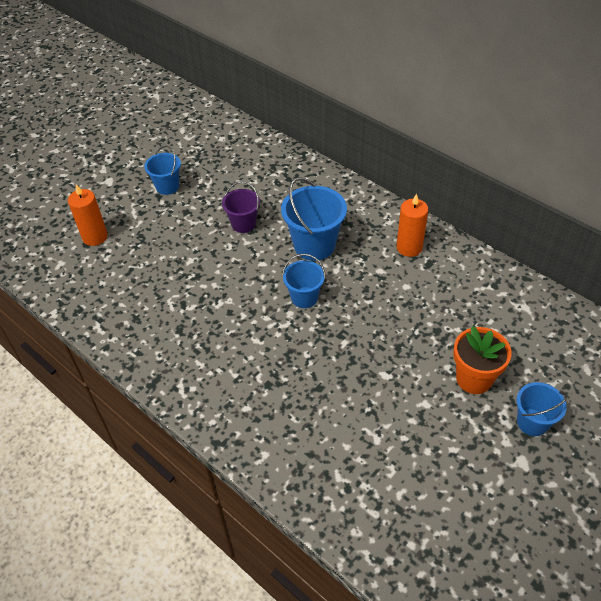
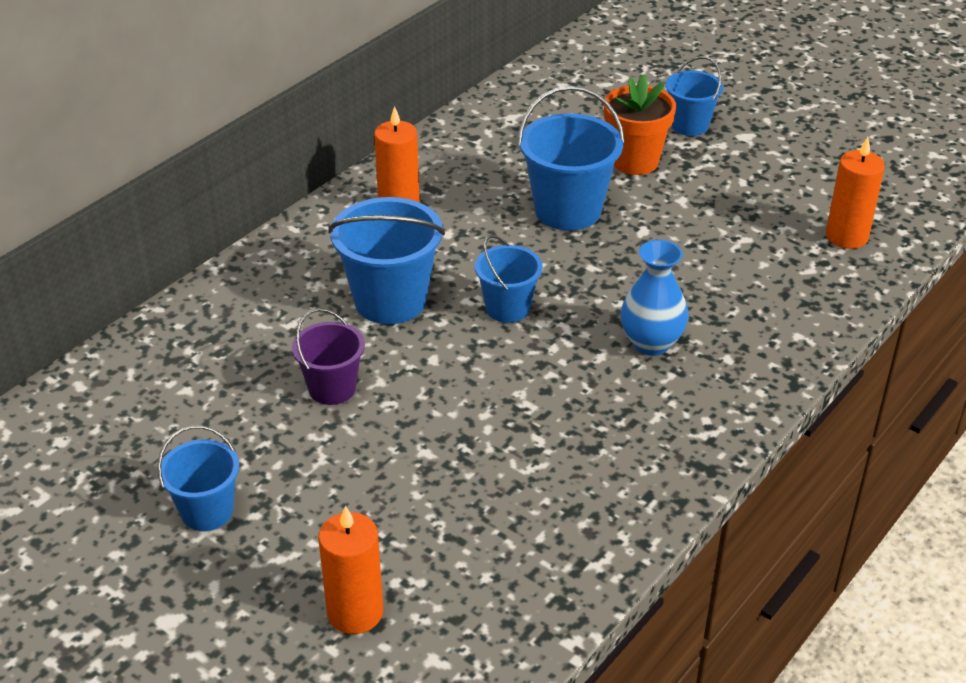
camera: 95 degrees left, 10 degrees down
(265, 367) = (651, 343): none -> blue vase
(381, 513) = (846, 236): none -> orange candle
(408, 333) = (568, 210): none -> blue bucket

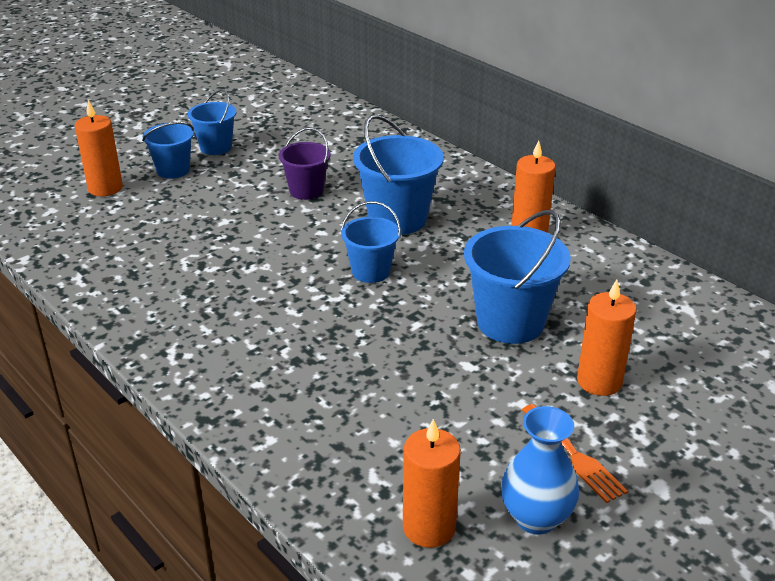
camera: 100 degrees right, 5 degrees down
(635, 161) = (599, 381): orange flower pot -> orange candle
(651, 343) = (296, 341): blue vase -> blue vase (536, 518)
(689, 125) = (682, 440): blue bucket -> blue bucket (173, 170)
(732, 172) = (575, 456): none -> orange fork

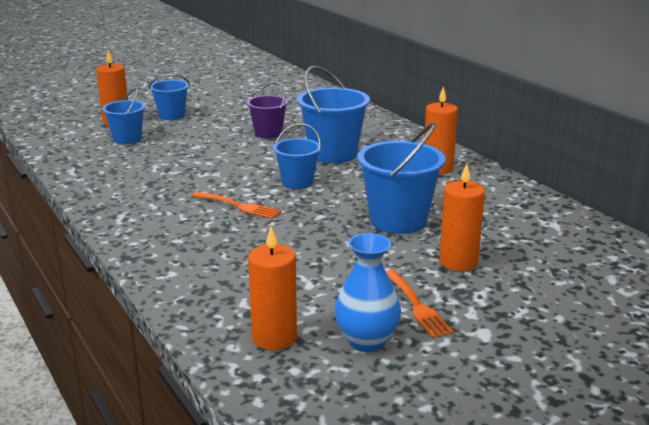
camera: 10 degrees right, 10 degrees down
(216, 147) = (210, 105): blue bucket -> blue bucket (127, 139)
(314, 319) = (239, 206): none -> orange fork

